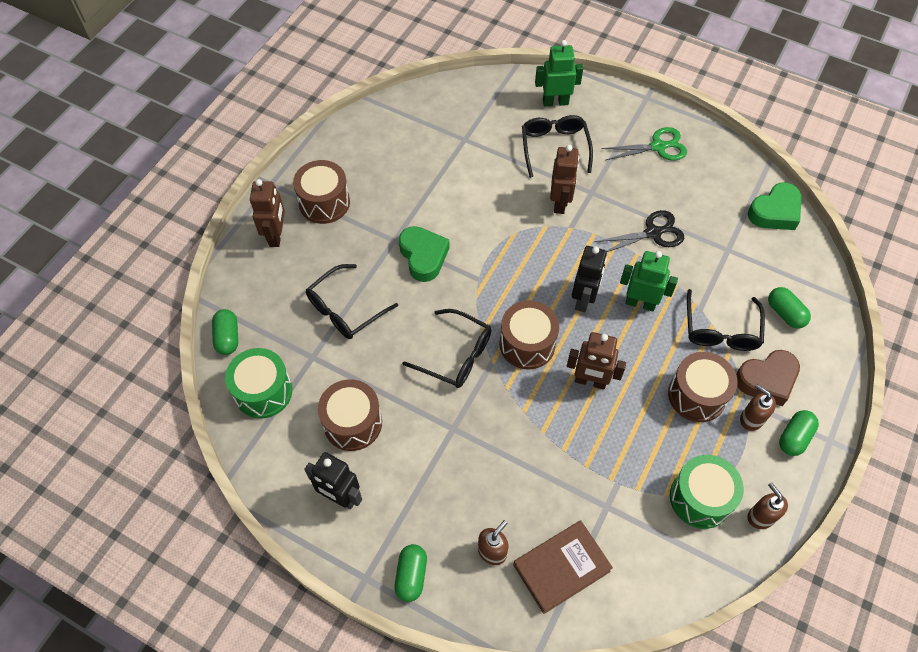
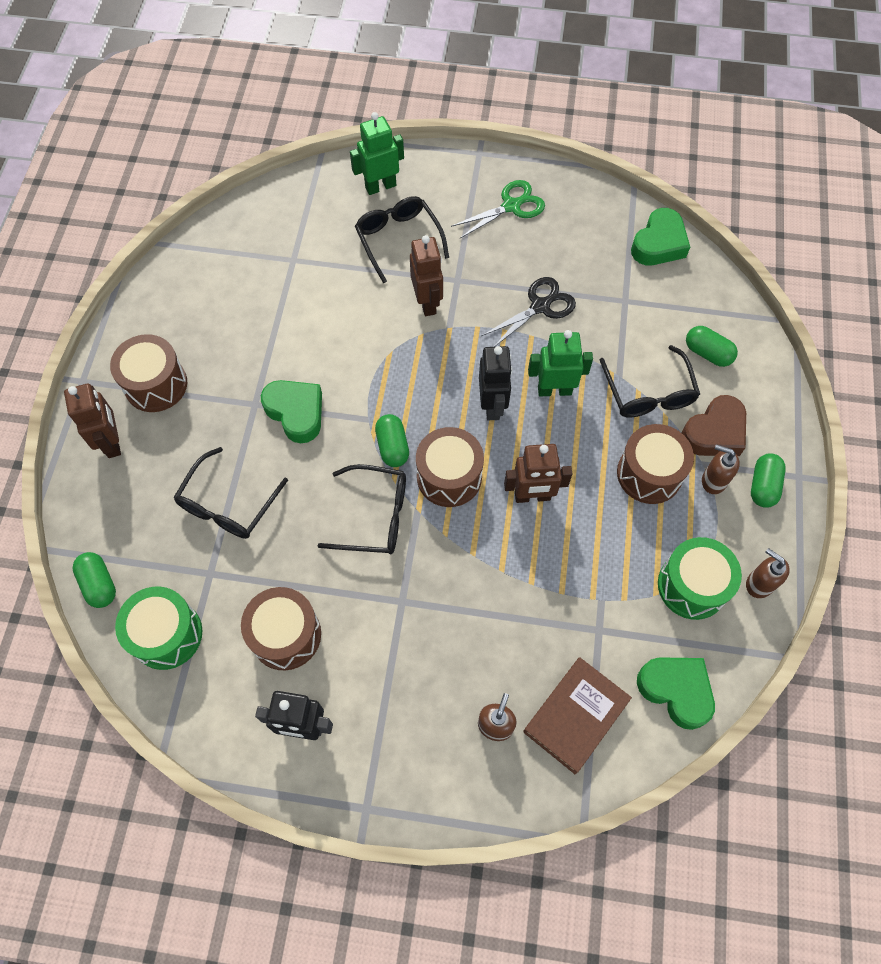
camera: 20 degrees left, 5 degrees up
(411, 576) = (416, 786): green capsule -> green capsule (392, 446)
(654, 578) = (676, 690): none -> green heart

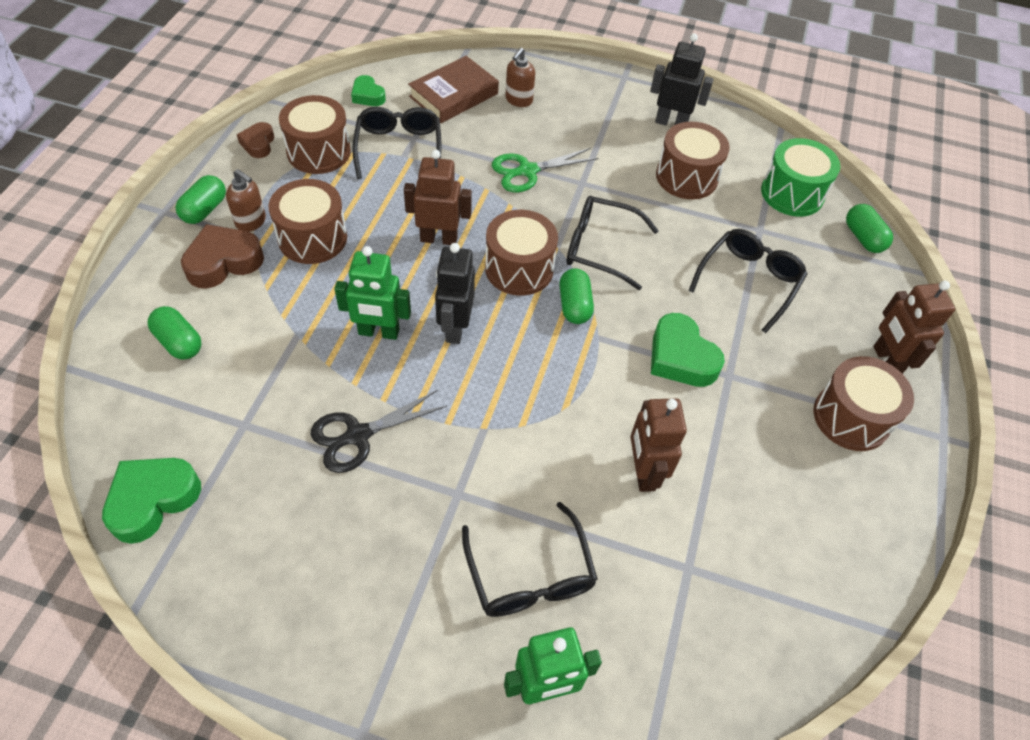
camera: 175 degrees left, 10 degrees down
(427, 302) = (505, 467): brown robot -> brown robot (643, 472)
(512, 206) = (341, 607): green scissors -> green scissors (527, 171)
(649, 393) = (272, 311): black glasses -> black glasses (399, 148)
(676, 690) = (368, 96): green heart -> green heart, size x0.59
(692, 586) = (319, 152): green drum -> brown drum
(759, 584) = (258, 144): brown soap dispenser -> brown heart

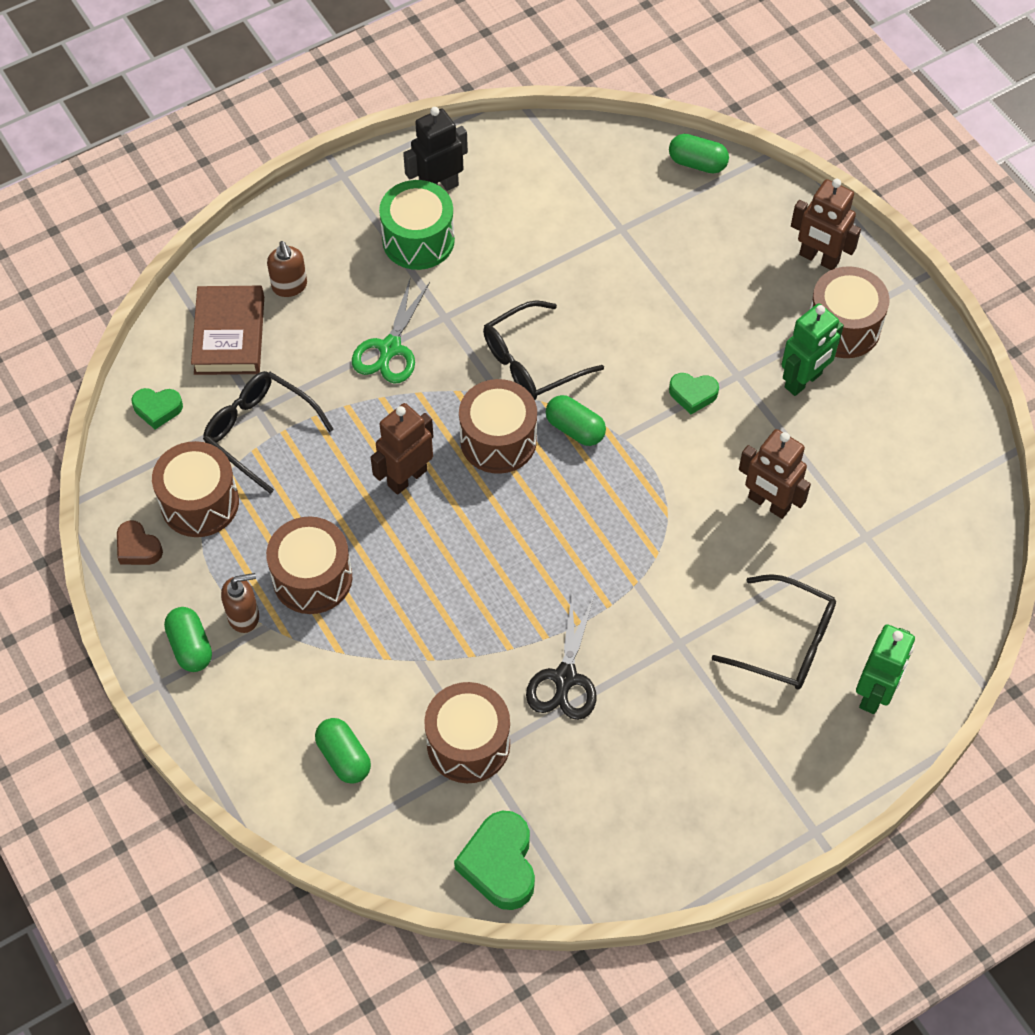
camera: 45 degrees left, 5 degrees up
(179, 342) = (344, 757): green capsule -> green capsule turned 60 degrees clockwise
(223, 262) = (276, 668): brown heart -> none
(378, 332) = (472, 595): green robot -> green robot (803, 381)
(455, 328) = (519, 534): black robot -> none
(680, 357) = (693, 394): green heart -> green heart, size x0.59
(686, 177) = (514, 231): brown drum -> brown drum (468, 744)
(749, 281) = (665, 283): black glasses -> none
(792, 193) = (606, 170): green drum -> green drum (418, 240)

